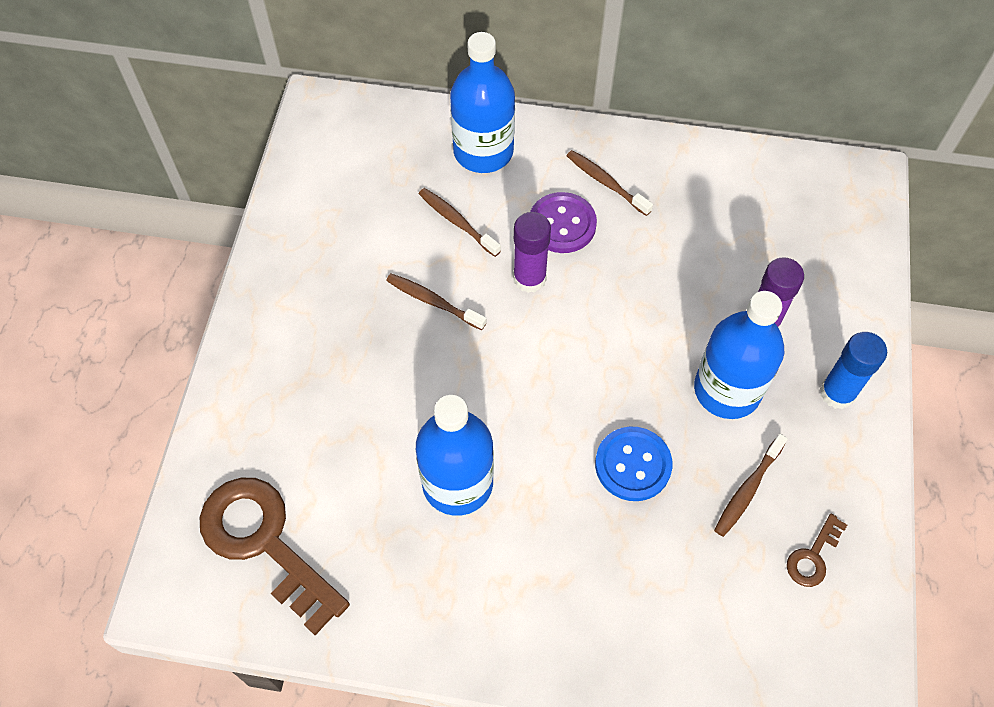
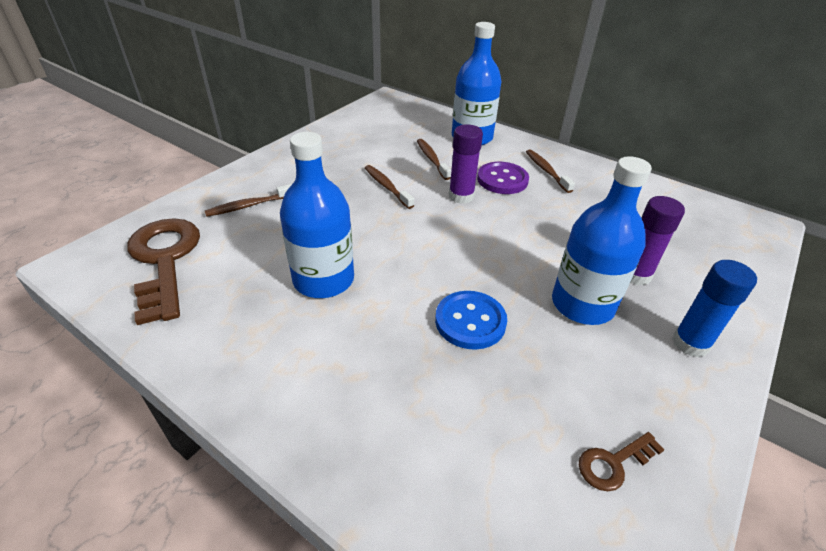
camera: 25 degrees right, 20 degrees down
(747, 490) = (567, 379): brown toothbrush -> brown toothbrush (249, 206)

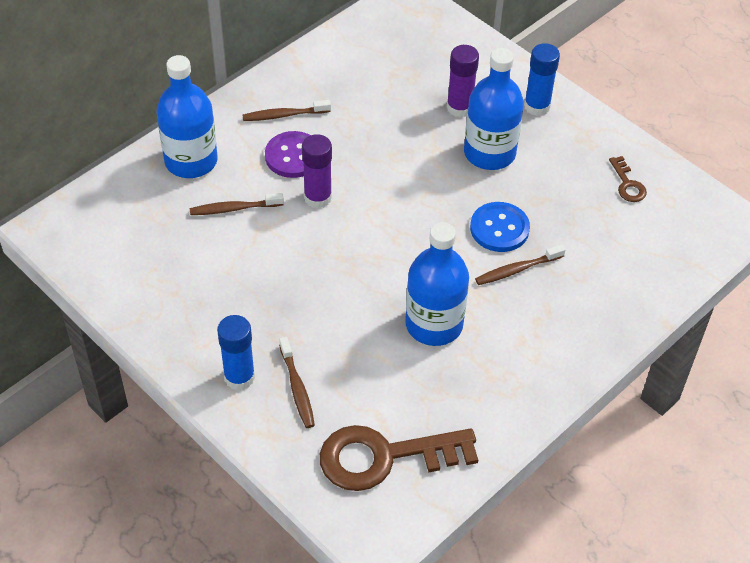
camera: 80 degrees left, 10 degrees up
(262, 178) = (239, 377): none -> blue glue stick
(387, 187) = (285, 258): brown toothbrush -> brown toothbrush (517, 270)

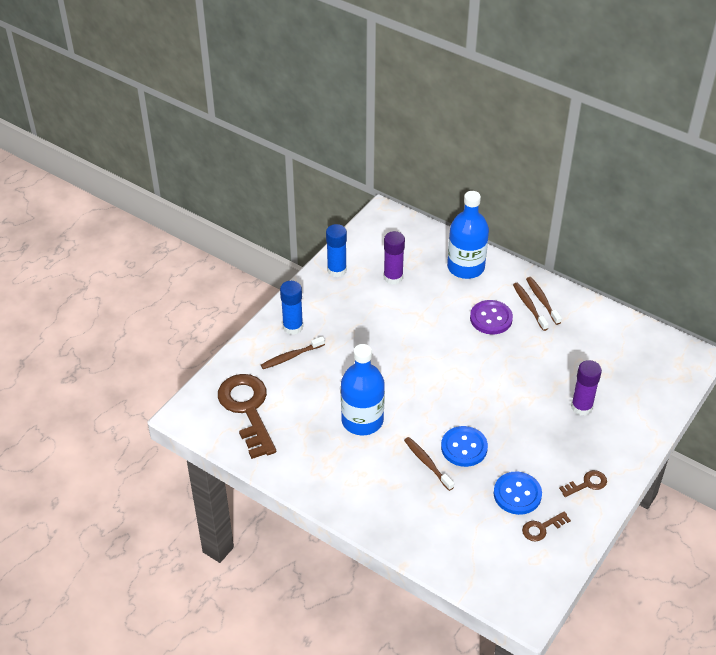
camera: 80 degrees right, 5 degrees down
(234, 208) = (431, 297): brown toothbrush -> brown toothbrush (542, 300)
(318, 197) = (456, 338): purple glue stick -> purple glue stick (393, 277)
(489, 153) = (540, 432): blue bottle -> none
(537, 106) = (605, 457): blue glue stick -> blue glue stick (337, 270)
(571, 131) = (587, 484): none -> brown key
(577, 194) = (517, 494): none -> blue button

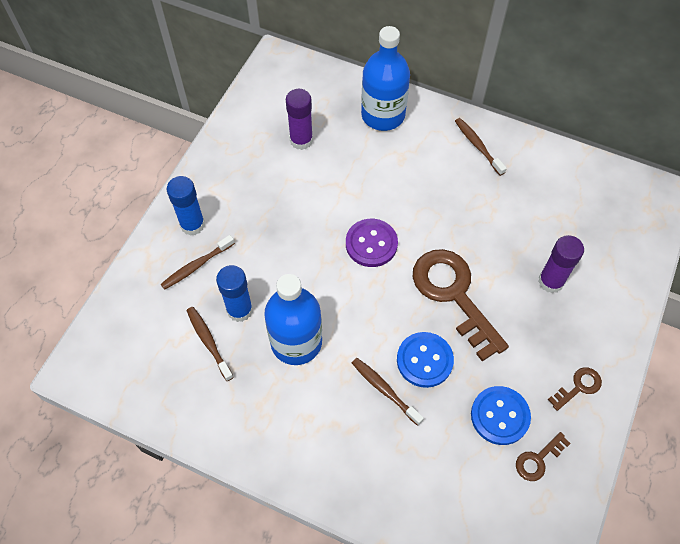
camera: 10 degrees left, 15 degrees up
(247, 409) = (153, 349): brown key -> brown key (453, 295)
(337, 270) = (233, 140): blue glue stick -> blue glue stick (239, 310)
(491, 318) = (424, 178): purple button -> purple button (371, 244)
(529, 306) = (464, 156): brown toothbrush -> brown toothbrush (208, 342)

